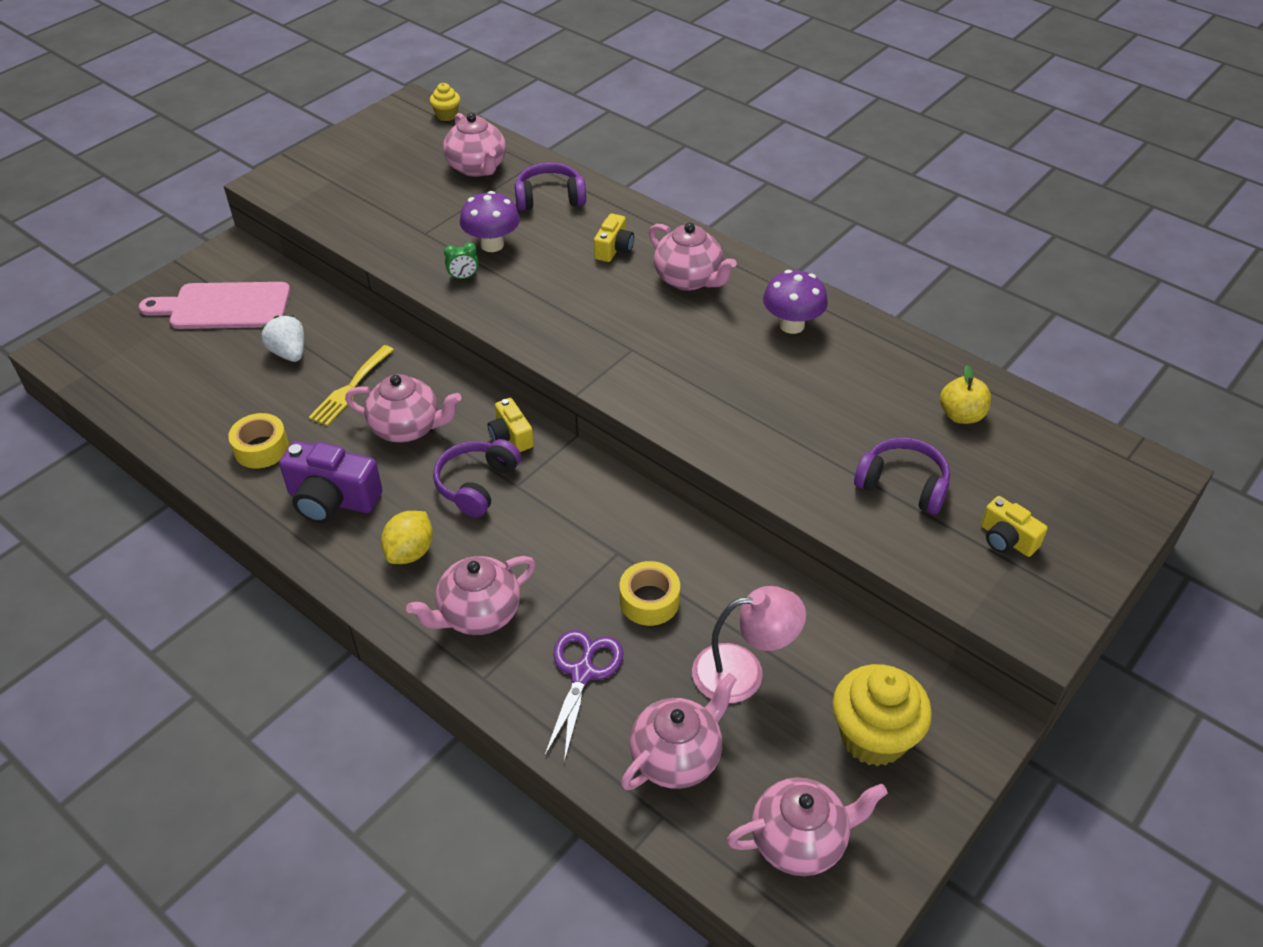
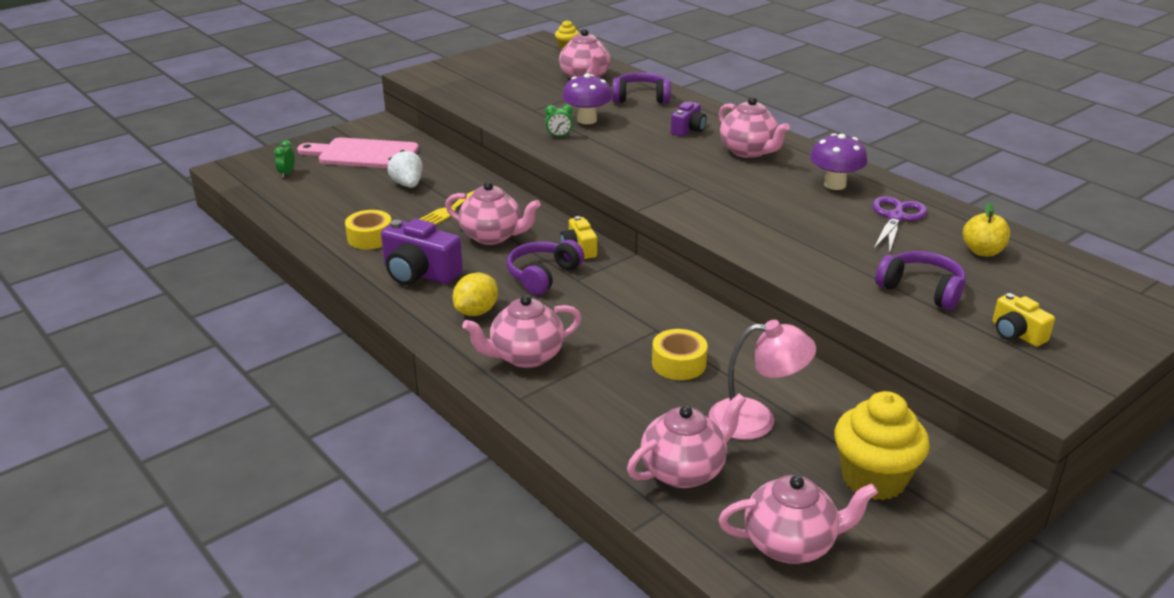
camera: 10 degrees right, 15 degrees down
(135, 351) = (287, 173): none -> green clock
(582, 673) = (609, 404): purple scissors -> purple scissors (896, 217)
(614, 249) = (688, 129): yellow camera -> purple camera

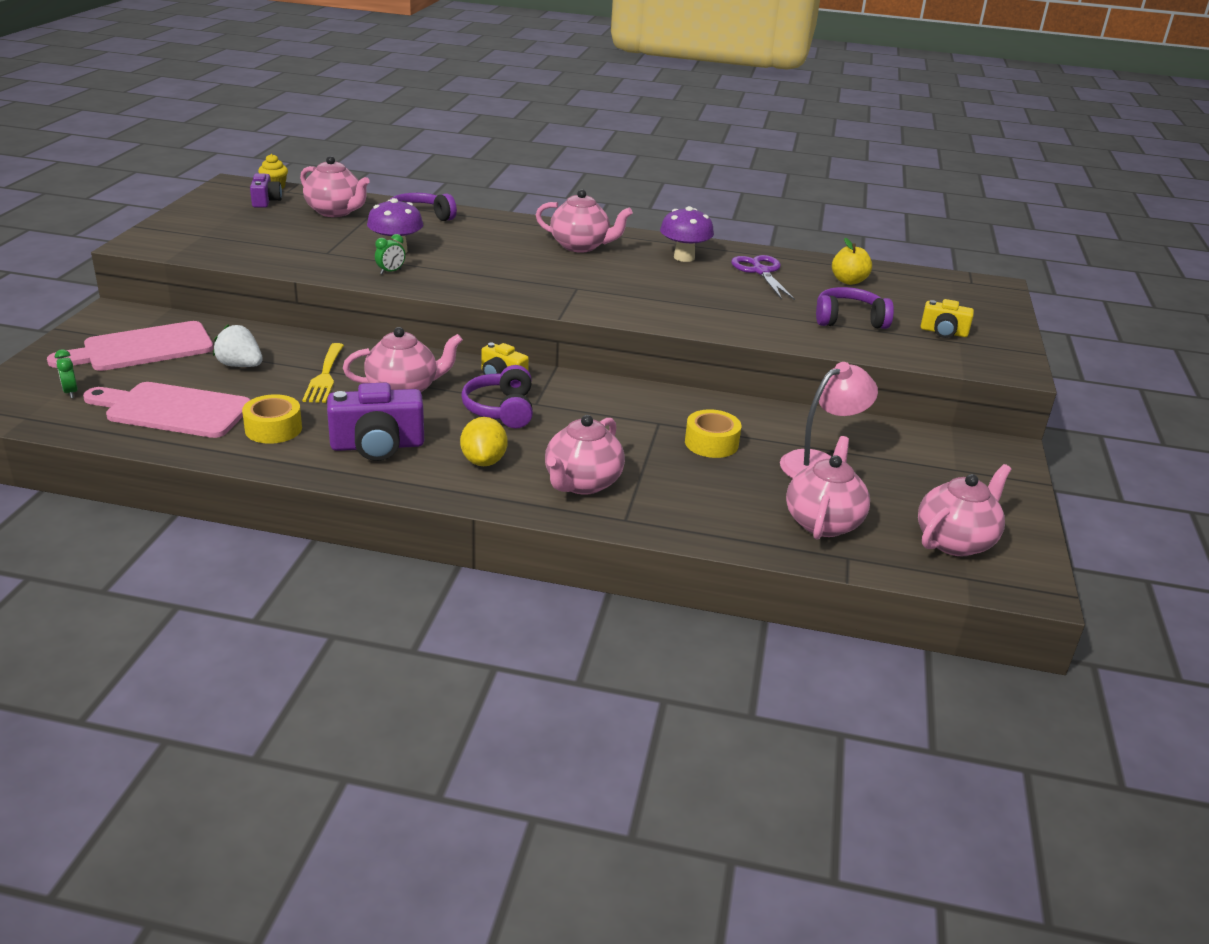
camera: 40 degrees left, 0 degrees up
(328, 204) = (173, 410): none -> pink cutting board
(688, 129) = (503, 239): purple camera -> purple camera (265, 201)
(873, 479) = (944, 474): yellow cupcake -> none

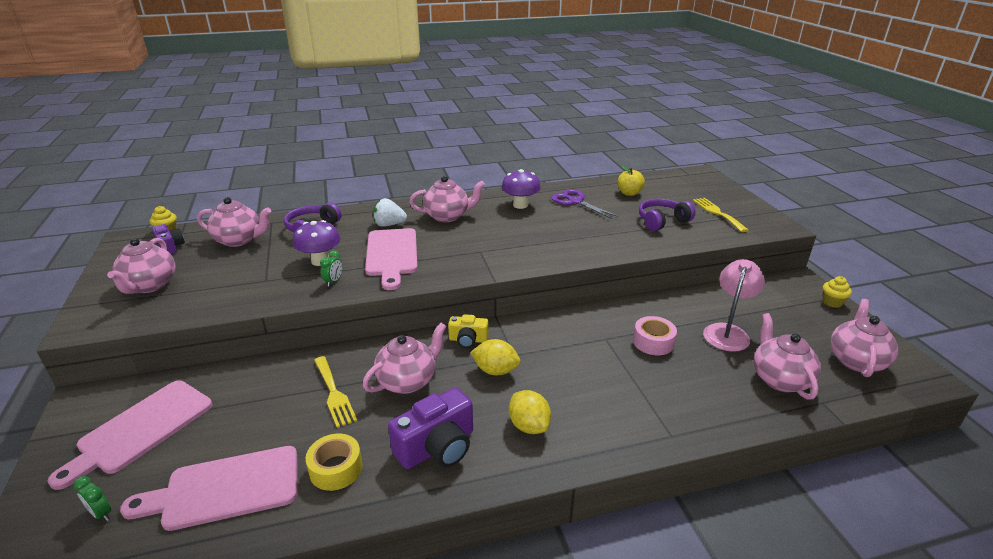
camera: 25 degrees left, 0 degrees up
(240, 365) = (251, 411): white strawberry -> white strawberry (389, 225)
(475, 265) = (392, 255): none -> pink cutting board
(501, 410) = (495, 370): purple headphones -> yellow lemon
(582, 483) = (613, 415): pink teapot -> pink teapot (149, 285)
(711, 443) = (653, 342): yellow tape -> pink tape
(943, 332) = (717, 213): yellow camera -> yellow fork
(1016, 483) = (832, 302): none -> yellow cupcake

